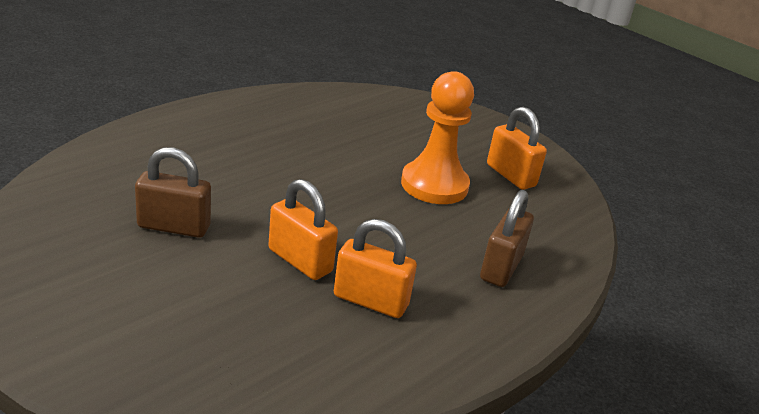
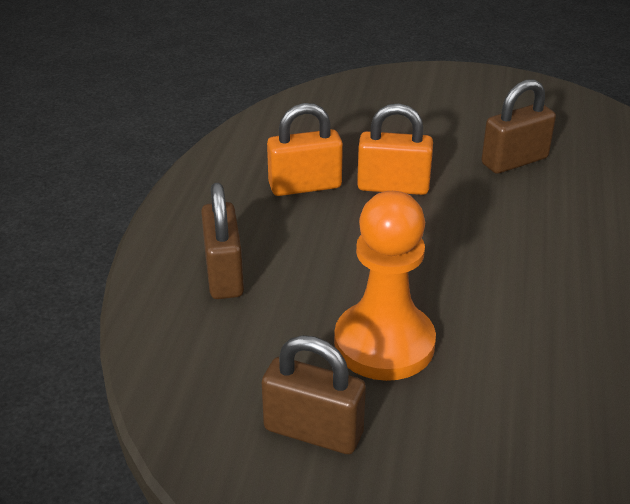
camera: 150 degrees right, 5 degrees up
(511, 175) = (313, 431): orange padlock -> brown padlock

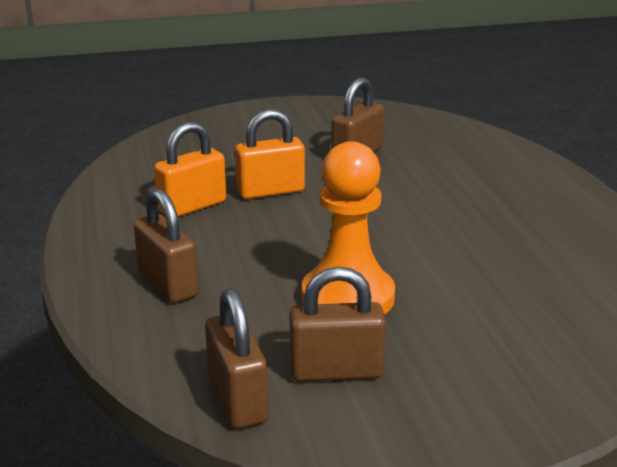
camera: 25 degrees left, 10 degrees down
(201, 431) = (237, 400): none -> brown padlock

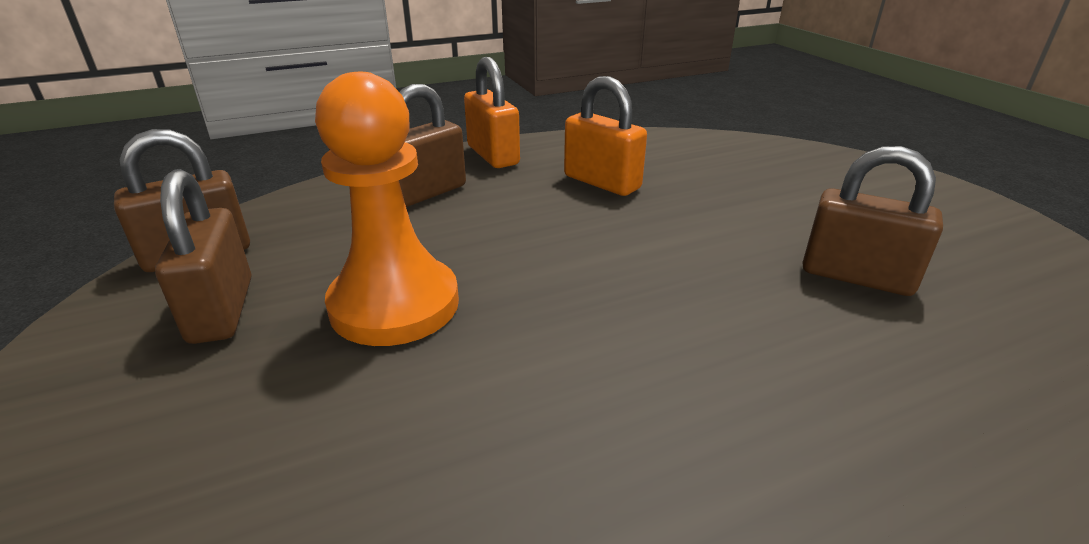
camera: 80 degrees right, 5 degrees up
(270, 191) = (672, 221): orange padlock -> orange padlock (493, 155)

